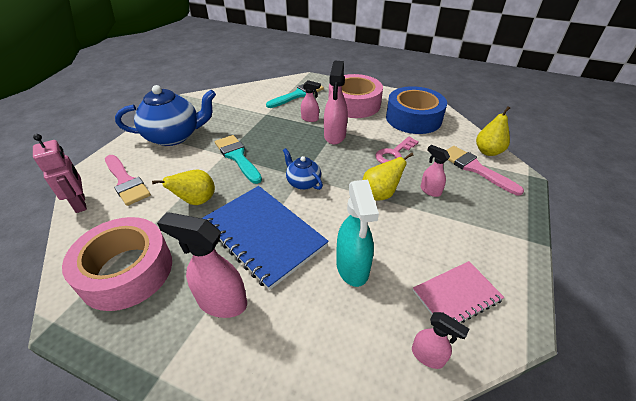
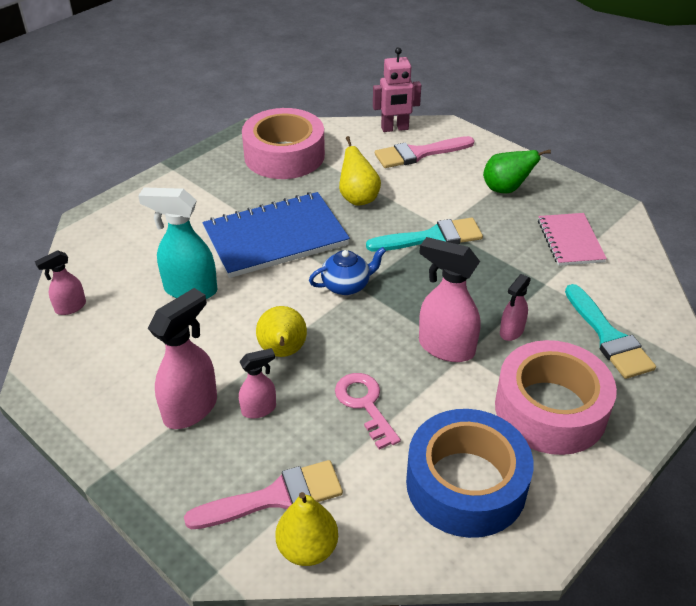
camera: 110 degrees right, 0 degrees up
(174, 136) = (506, 189): blue teapot -> green pear
(221, 302) = (213, 202): pink spray bottle -> pink spray bottle (191, 409)
(456, 295) = (102, 354): pink notebook -> pink notebook (570, 241)

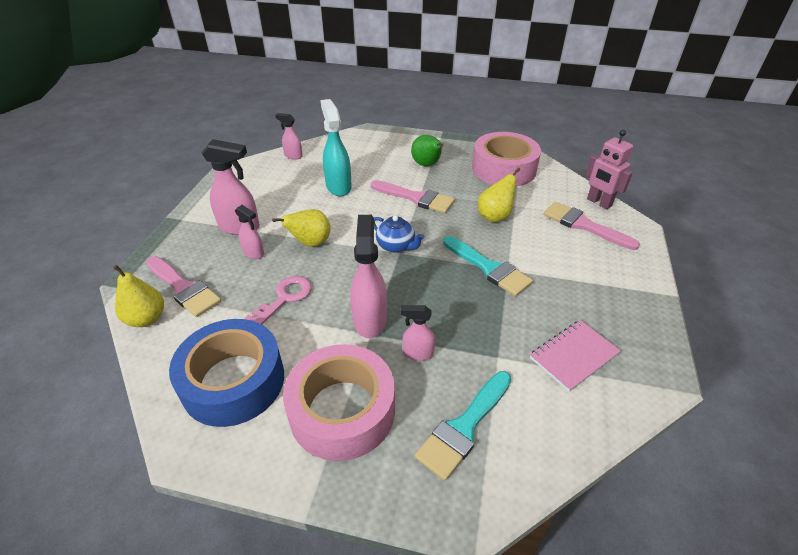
camera: 60 degrees right, 0 degrees up
(275, 237) = (416, 198): blue notebook -> pink brush
(506, 189) = (598, 289): green pear -> green pear (427, 165)

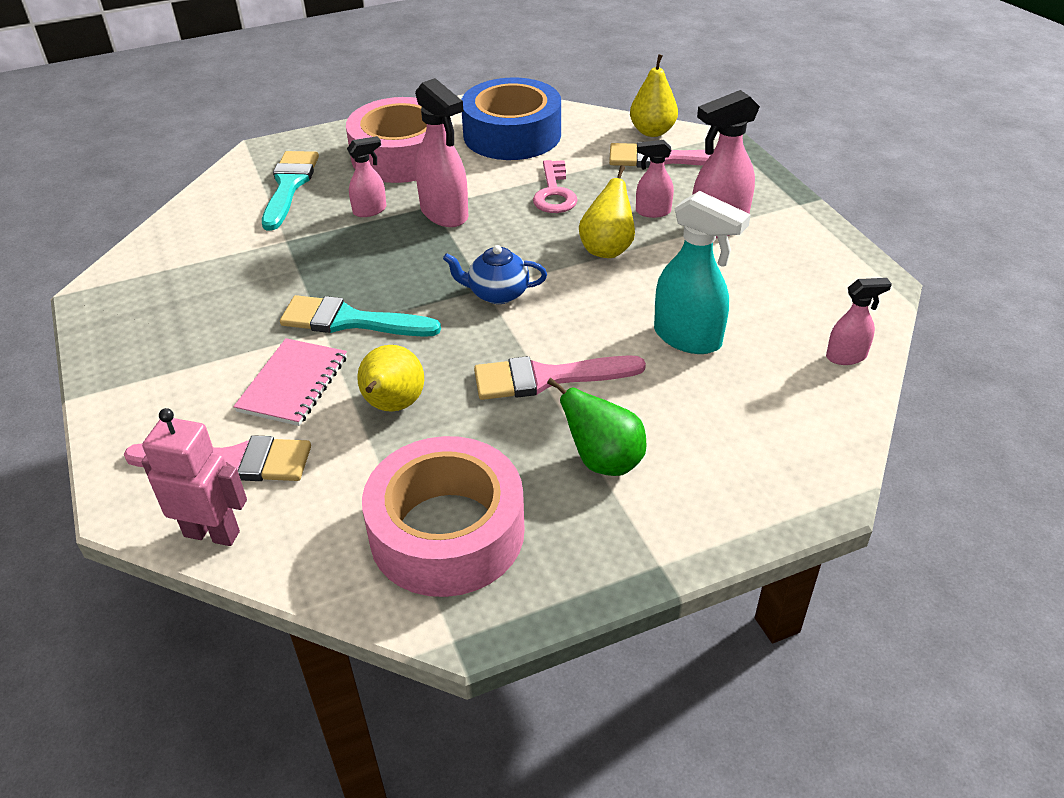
camera: 145 degrees right, 0 degrees up
(573, 356) = (202, 273): pink notebook -> pink notebook (293, 384)

